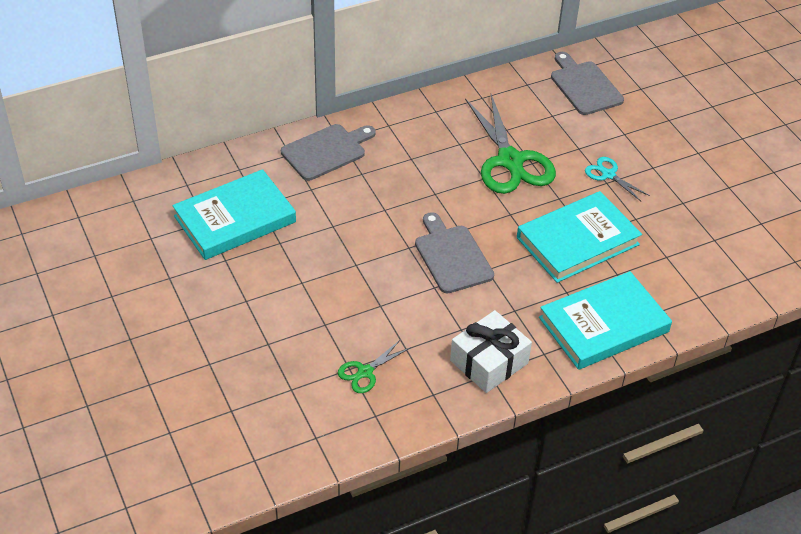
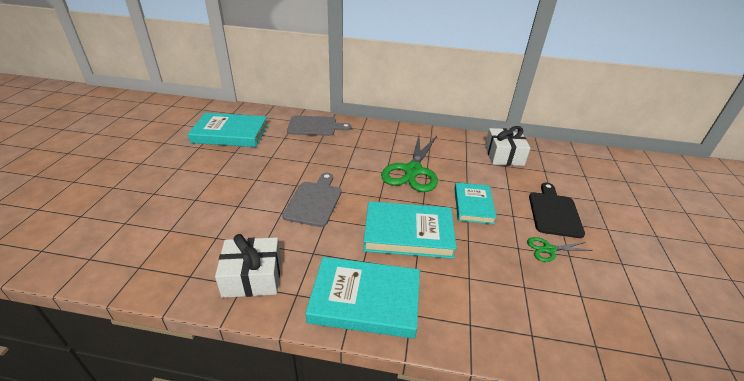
camera: 35 degrees right, 10 degrees down
(365, 372) = (174, 237): green scissors -> green scissors (548, 249)
(584, 86) = (503, 155): grey cutting board -> white gift
(608, 174) = (473, 205): turquoise scissors -> turquoise book
(686, 143) = (554, 212): none -> black cutting board

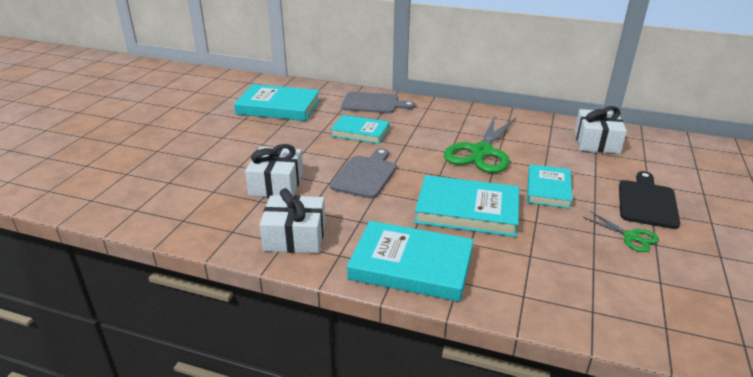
camera: 10 degrees right, 5 degrees down
(232, 217) = (276, 184): none -> white gift
(306, 156) = (360, 132): none -> turquoise book
(548, 249) = (631, 237): green scissors -> green scissors turned 135 degrees counterclockwise

